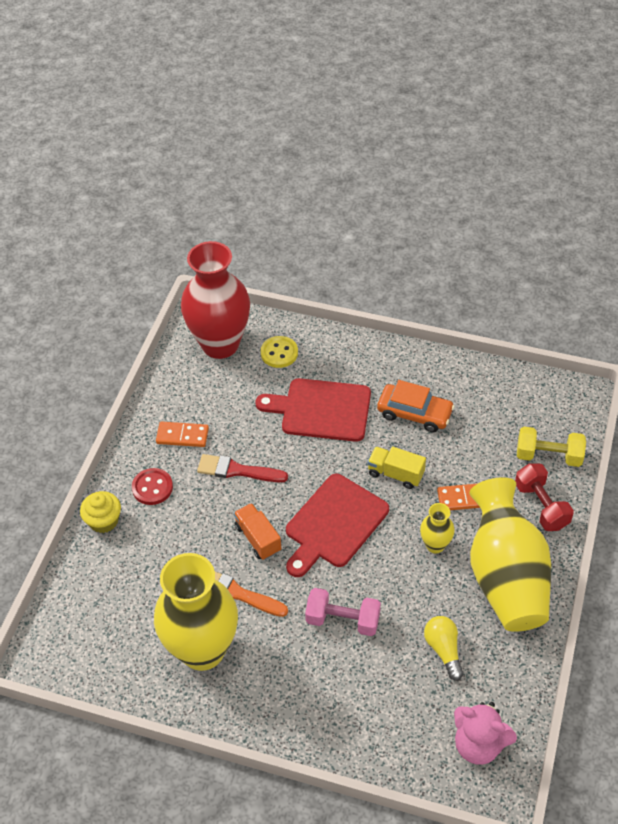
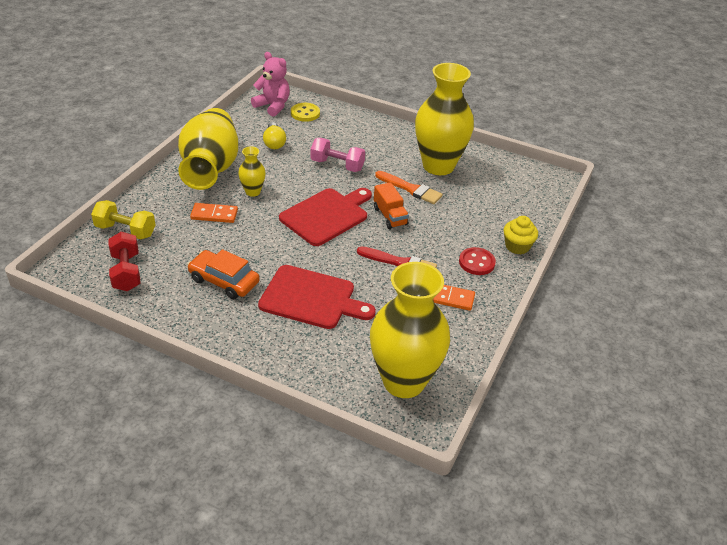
camera: 175 degrees left, 10 degrees down
(220, 344) = (403, 381): red vase -> yellow vase
(279, 353) = (340, 360): yellow button -> yellow button (305, 113)
(395, 474) = (263, 239): yellow truck -> none
(541, 506) = (156, 201): red dumbbell -> red dumbbell (126, 272)

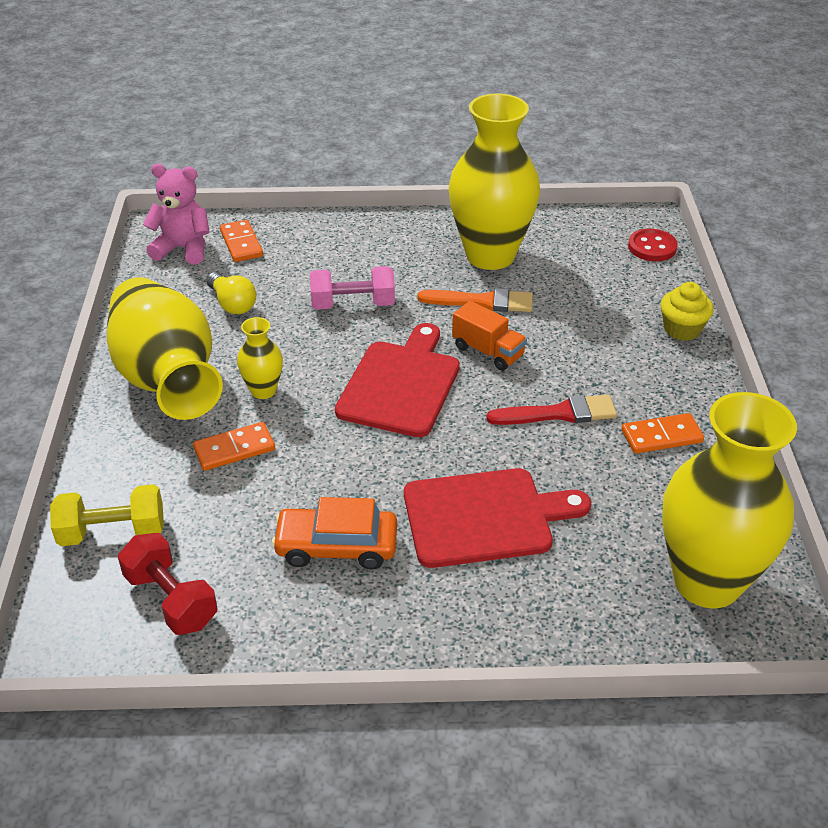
camera: 25 degrees left, 0 degrees up
(305, 113) = (241, 243): yellow button -> orange domino
(476, 262) = (653, 372): red button -> red button (652, 247)

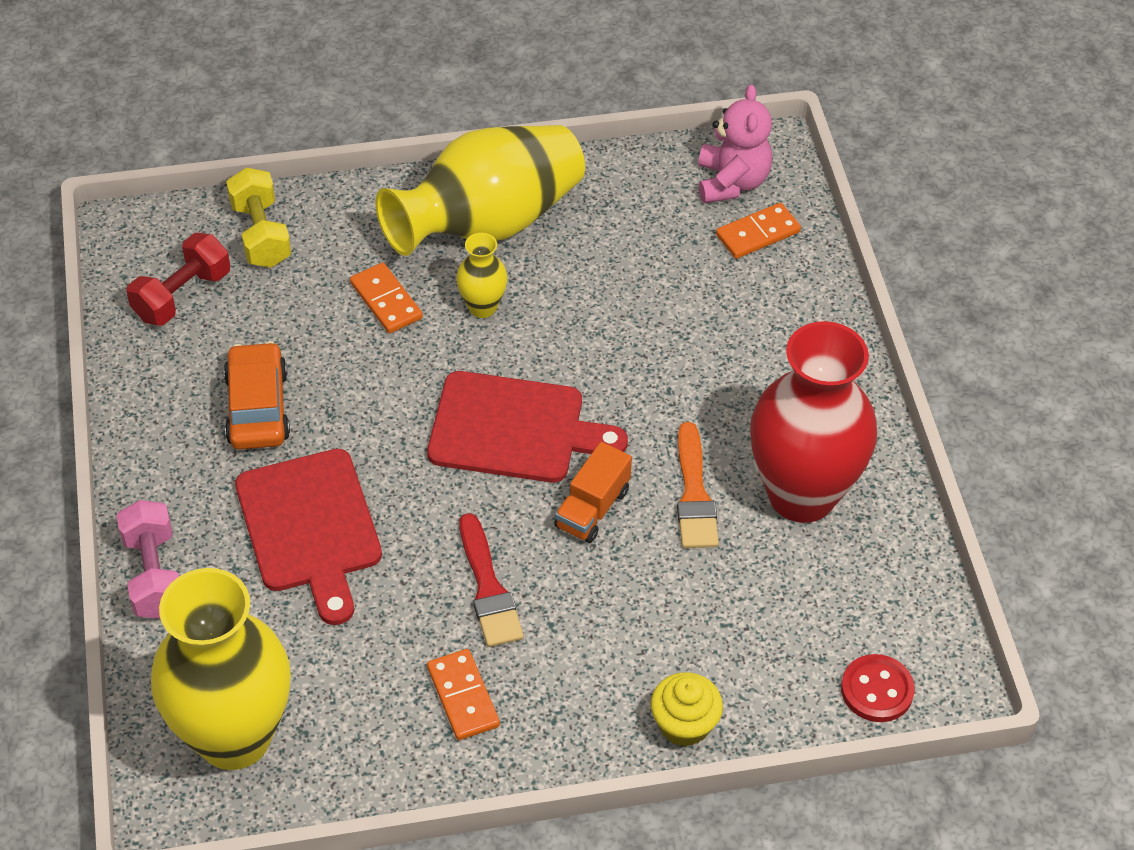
camera: 80 degrees right, 10 degrees up
(232, 304) = (632, 250): yellow light bulb -> none
(353, 304) = (657, 362): pink dumbbell -> pink dumbbell (154, 575)
(490, 255) = (801, 495): yellow vase -> red vase

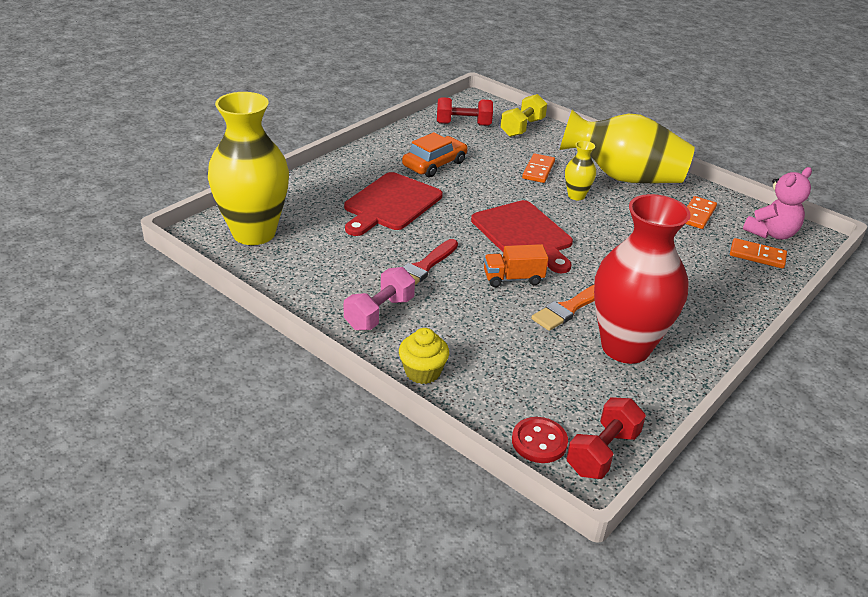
camera: 50 degrees right, 15 degrees down
(154, 575) = (315, 177): pink dumbbell -> pink dumbbell (379, 313)
(463, 697) = (351, 288): orange domino -> orange domino (697, 215)
(933, 644) = (602, 452): none -> red dumbbell

